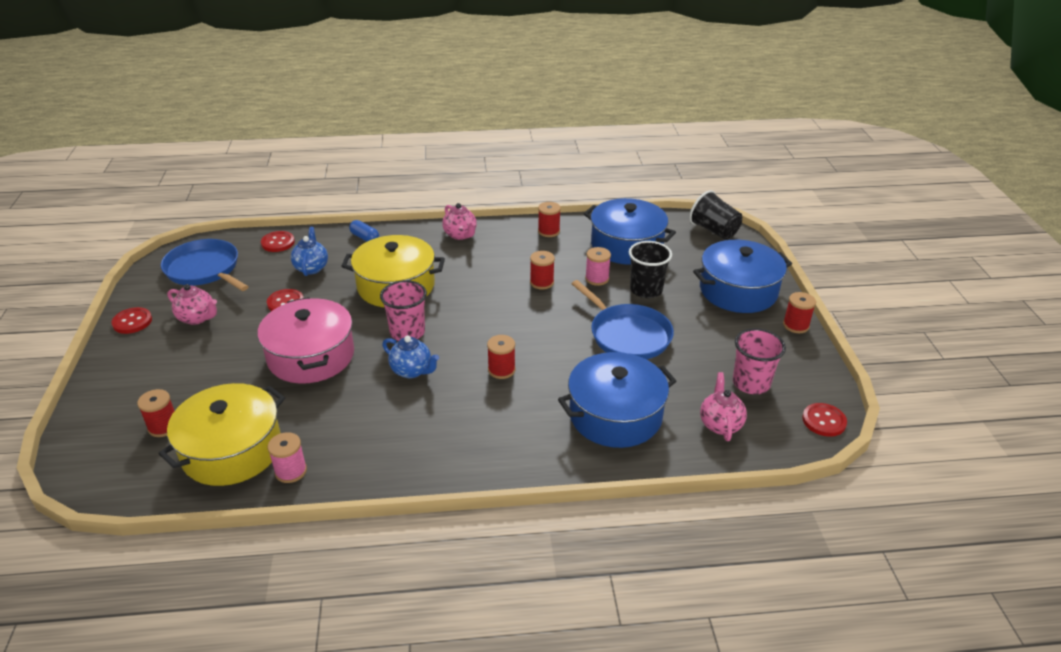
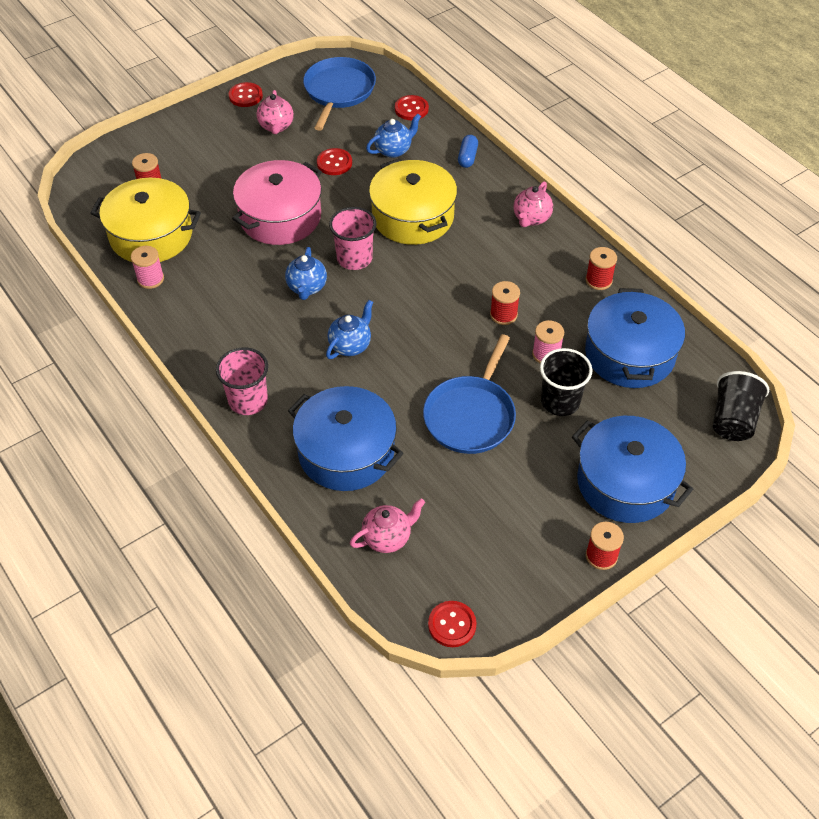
camera: 60 degrees right, 15 degrees up
(501, 370) = (350, 345): red spool -> blue teapot
(751, 383) = (468, 544): pink cup -> pink cup (248, 401)

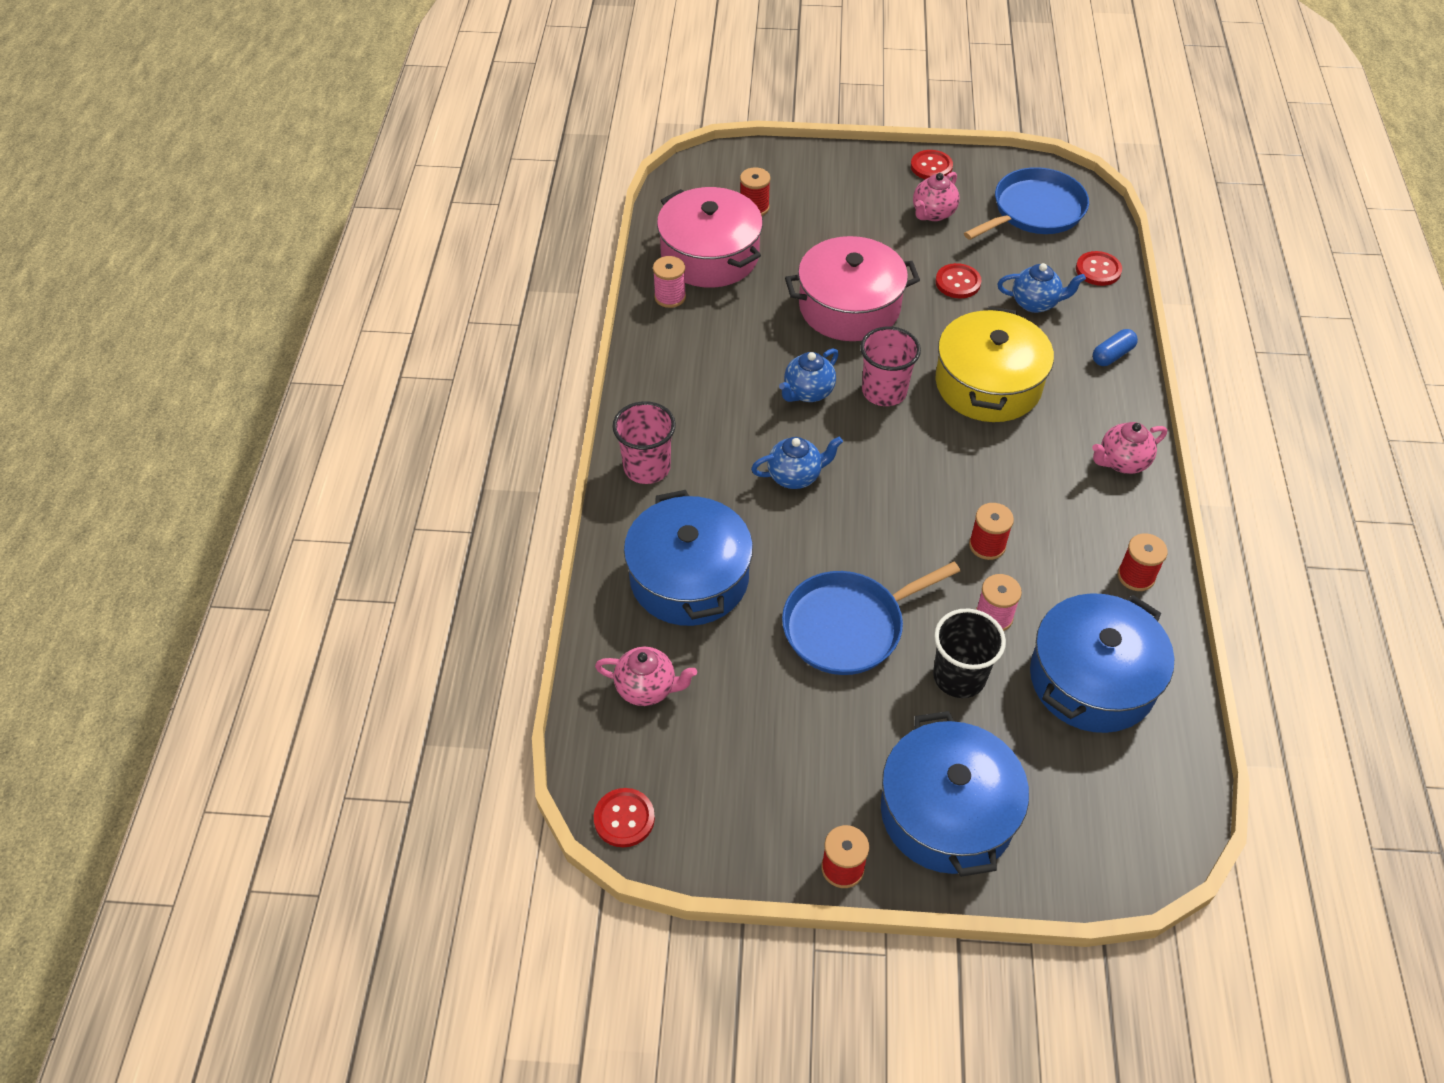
camera: 40 degrees right, 0 degrees up
(151, 235) = (710, 255): yellow pot -> pink pot
(733, 420) = (1146, 835): black cup -> none

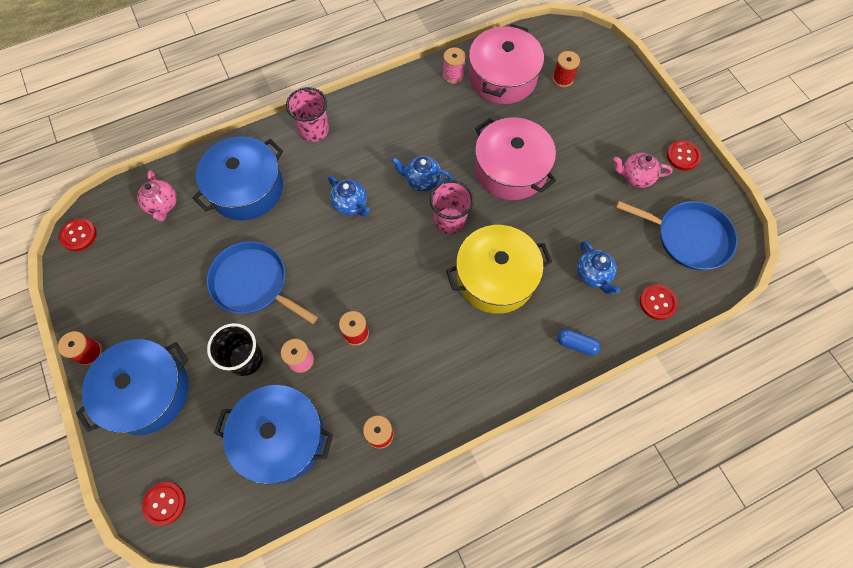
camera: 60 degrees right, 15 degrees up
(958, 282) = (578, 220): red button -> red button (164, 503)
(1122, 462) = (477, 388): pink teapot -> none

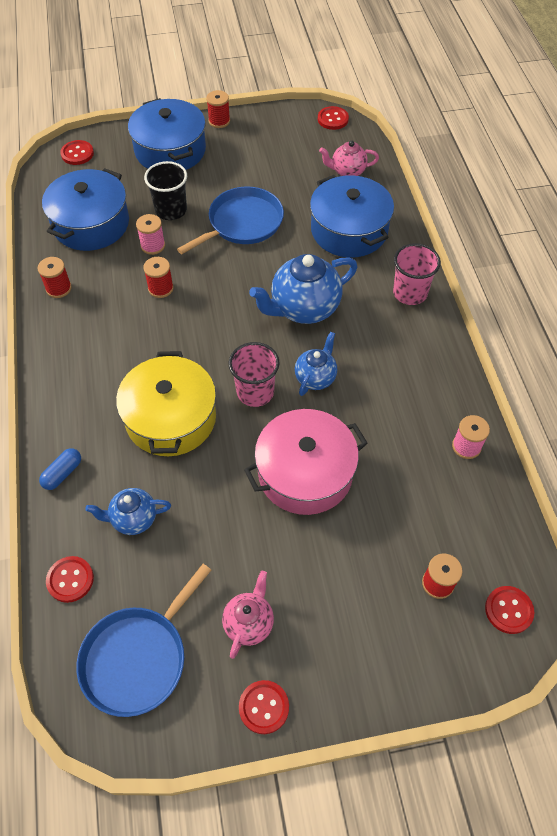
camera: 105 degrees right, 10 degrees down
(350, 205) = (304, 308): blue teapot -> blue teapot, size x1.75
(502, 77) = (453, 505): pink pot -> none
(565, 41) = (508, 610): none -> red button

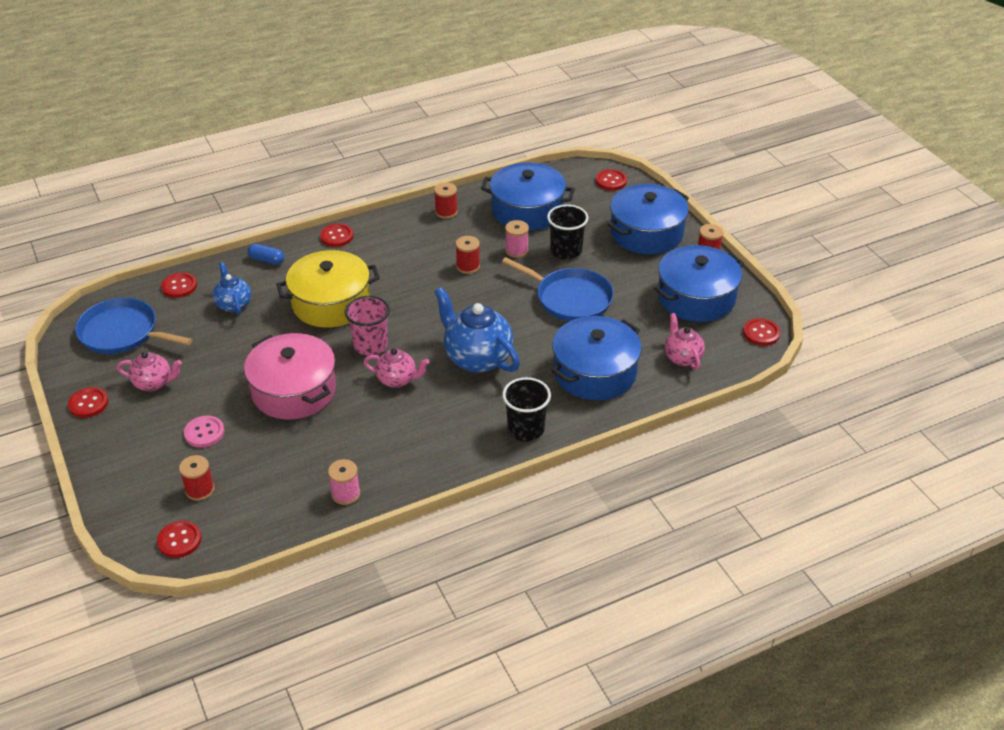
camera: 75 degrees right, 15 degrees down
(51, 395) = (336, 236): none -> red button
(274, 143) = (696, 297): none -> blue pot
(315, 378) = (397, 380): blue teapot -> pink teapot
(349, 571) = (204, 433): none -> pink button
(410, 293) = (526, 429): pink cup -> black cup

